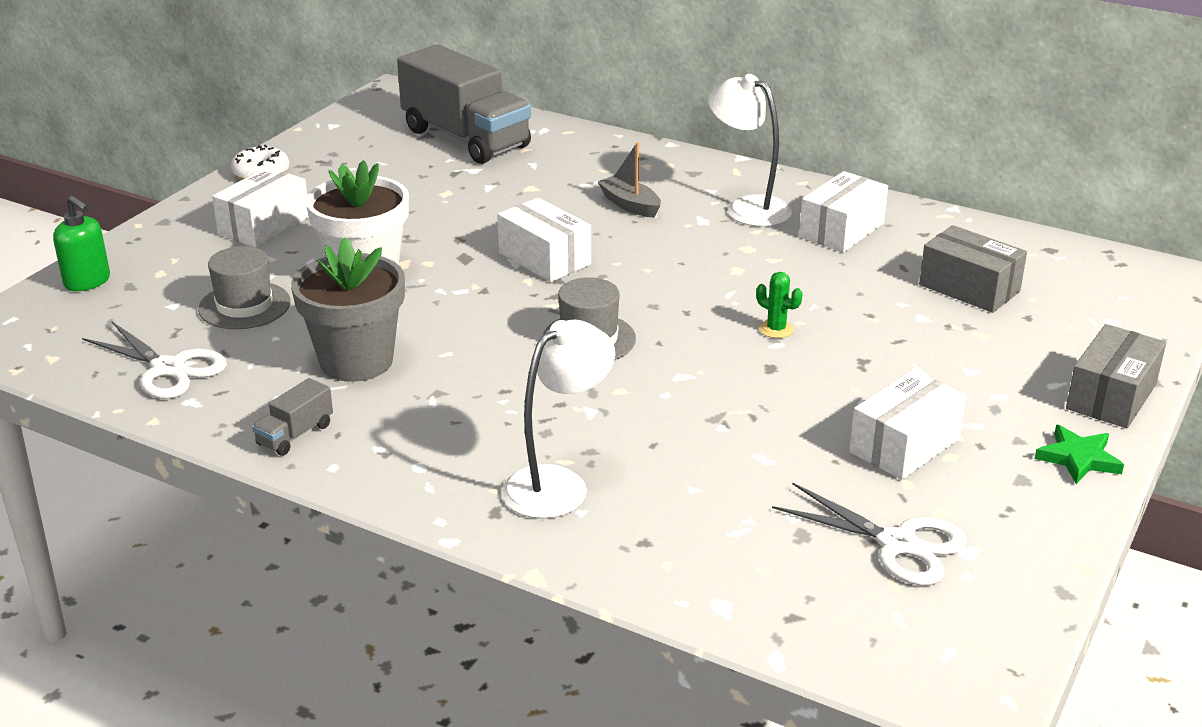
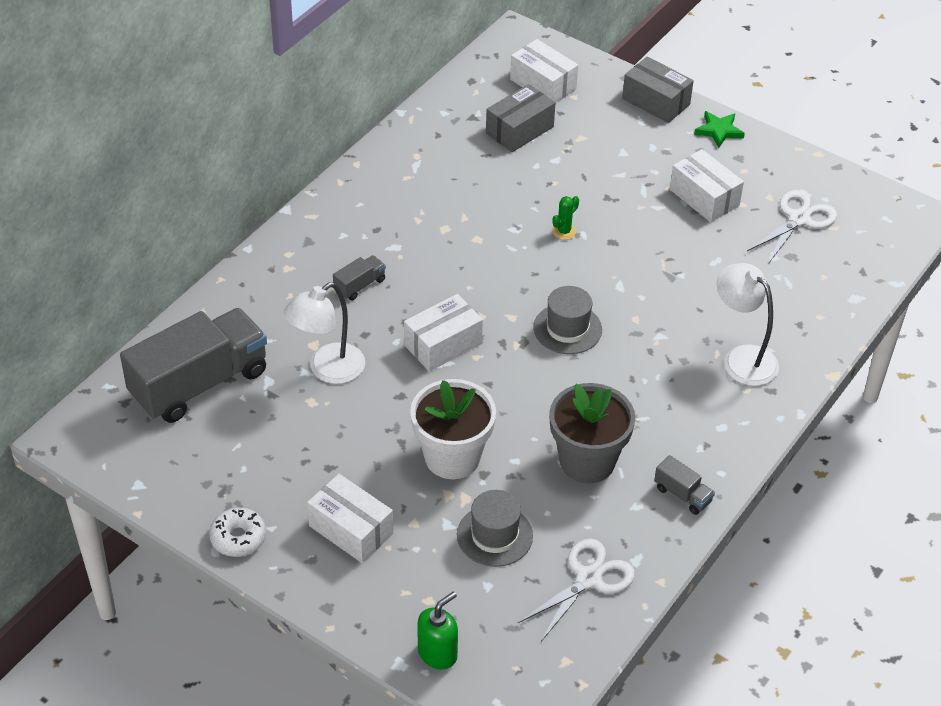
camera: 85 degrees left, 15 degrees up
(630, 205) = (360, 286): grey boat -> grey truck
(747, 208) = (378, 219): white lamp -> white lamp (327, 370)
(841, 230) = (425, 175): white box -> white box (543, 84)

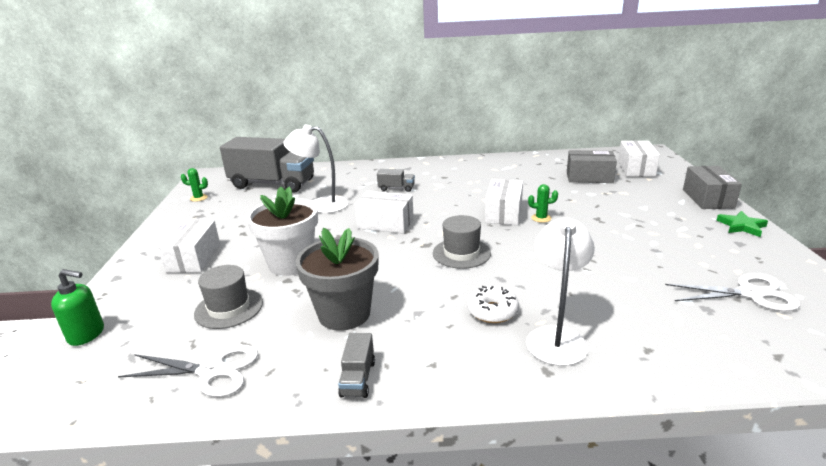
camera: 55 degrees right, 20 degrees down
(158, 472) = (199, 198): none -> green cactus
(238, 538) = (162, 232): white donut -> white donut (492, 311)
(704, 198) = (674, 247): white box -> white box (503, 213)

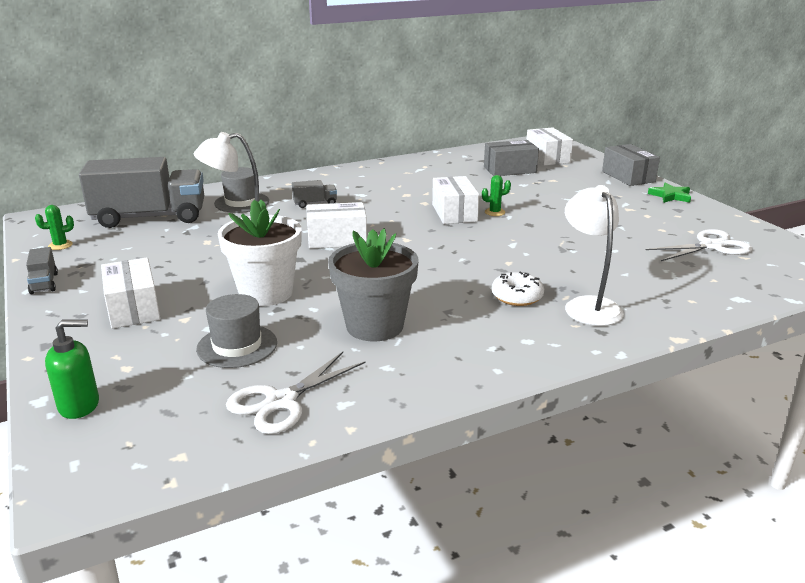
camera: 25 degrees left, 0 degrees up
(212, 371) = (281, 401): white scissors -> white scissors turned 150 degrees clockwise
(358, 378) = (441, 373): grey truck -> grey truck (44, 283)
(461, 253) = (444, 254): grey hat -> grey hat (242, 202)

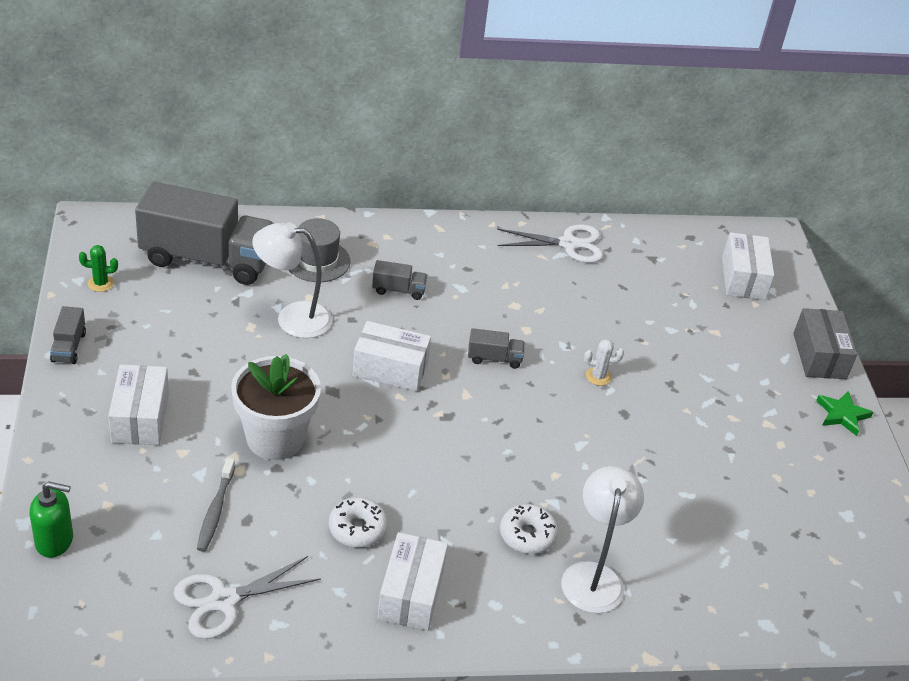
camera: 15 degrees right, 15 degrees up
(237, 346) = (215, 510): grey hat -> grey toothbrush
(374, 326) = (357, 528): grey flower pot -> white donut
(412, 219) = (494, 358): none -> grey truck
(454, 213) = (549, 362): white box -> white box (411, 594)
(494, 212) = (598, 376): green cactus -> white cactus
(510, 170) = (675, 291): grey box -> none
(711, 246) = (811, 528): white scissors -> white scissors (568, 244)

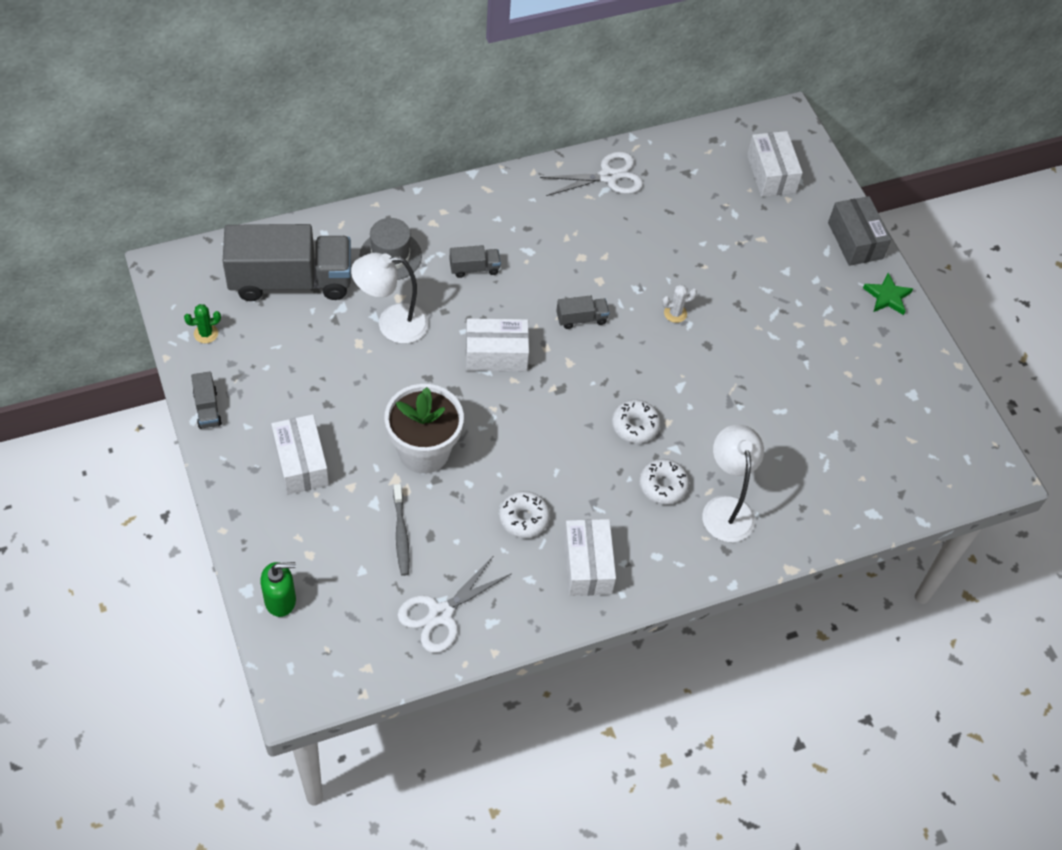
camera: 15 degrees left, 15 degrees up
(516, 469) = (635, 425): none -> white donut

